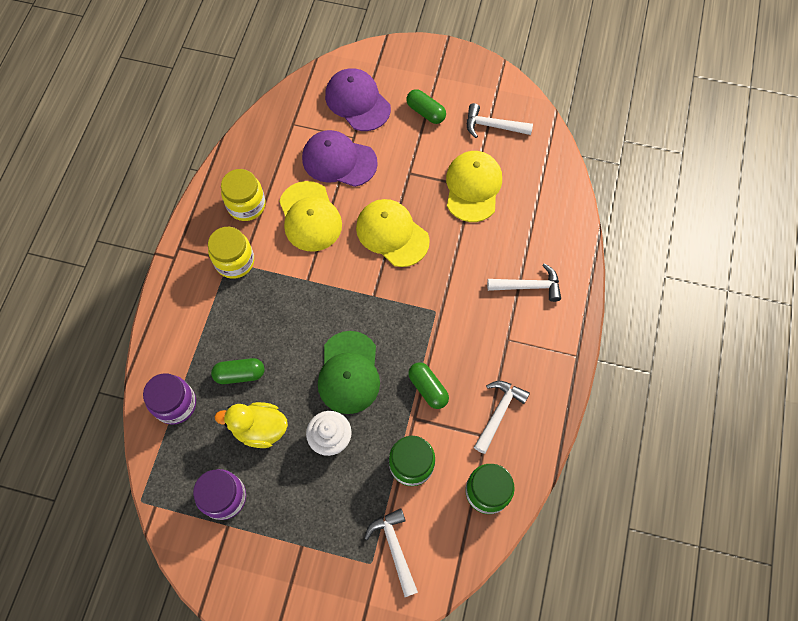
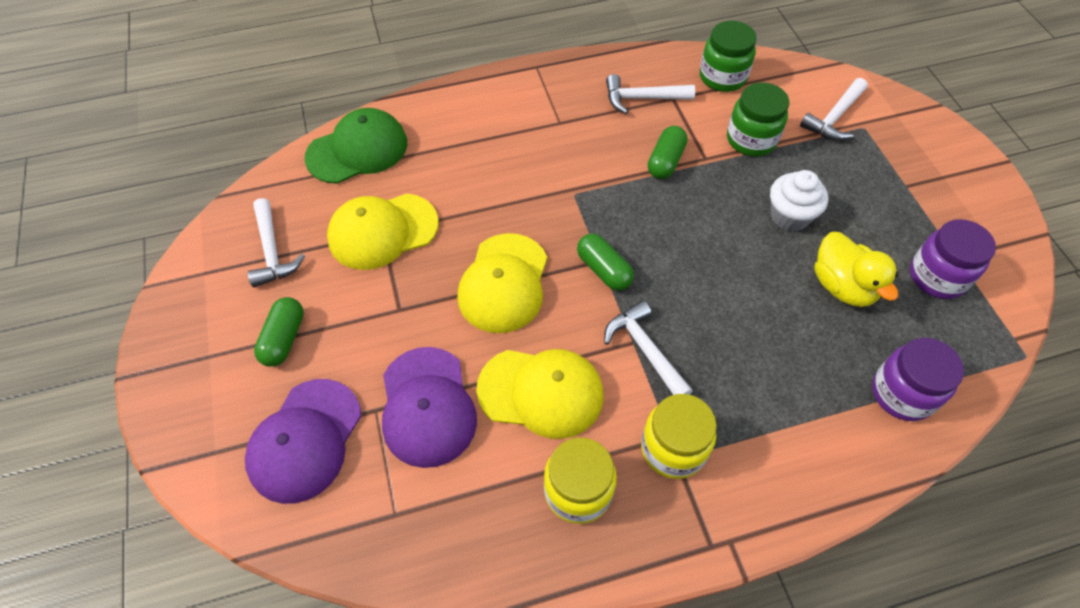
camera: 120 degrees left, 10 degrees down
(240, 374) = (805, 345): green capsule -> green capsule (603, 270)
(310, 217) = (541, 392): yellow cap -> yellow cap turned 60 degrees clockwise
(349, 372) = (708, 236): green cap -> green cap (357, 150)
(529, 286) = (485, 129): white hammer -> white hammer (645, 349)

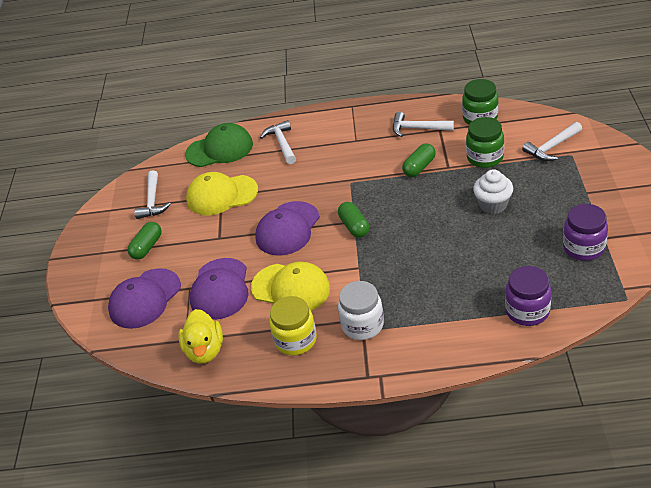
camera: 20 degrees right, 15 degrees down
(504, 283) = (287, 229): yellow cap -> purple cap
(645, 349) = (364, 272): white hammer -> white hammer (282, 143)
(673, 448) = (362, 325): yellow jar -> white jar
(842, 286) = (512, 248): yellow duck -> yellow duck (205, 350)

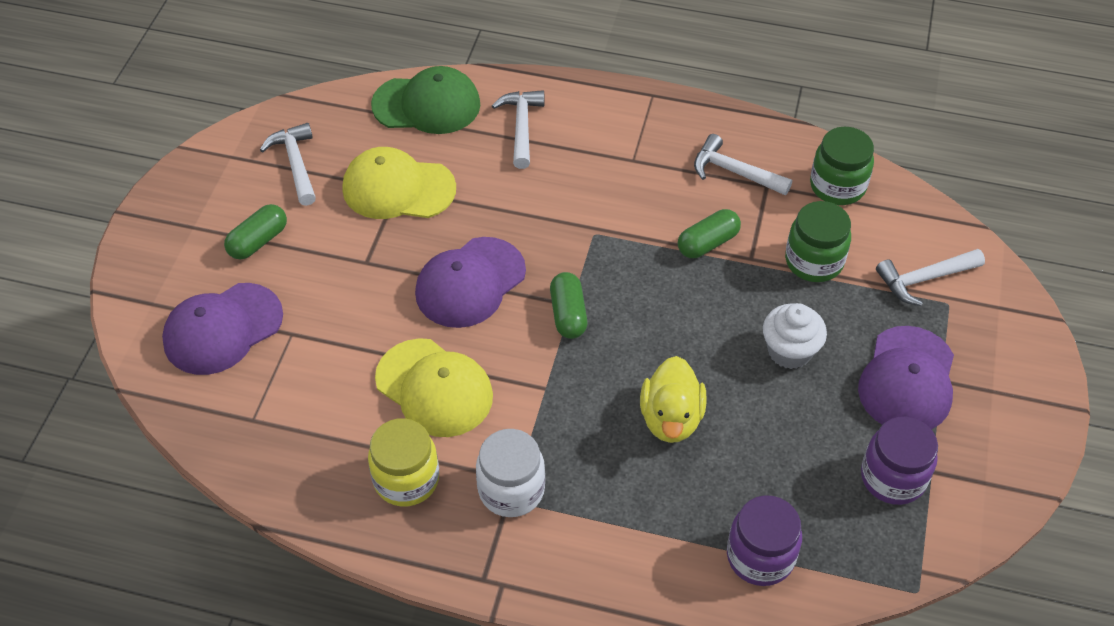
camera: 10 degrees right, 10 degrees up
(152, 201) = (296, 163): white hammer -> white hammer turned 150 degrees clockwise
(205, 350) = (273, 448): yellow duck -> yellow duck (671, 418)
(220, 289) = (333, 352): purple cap -> purple cap (907, 380)

